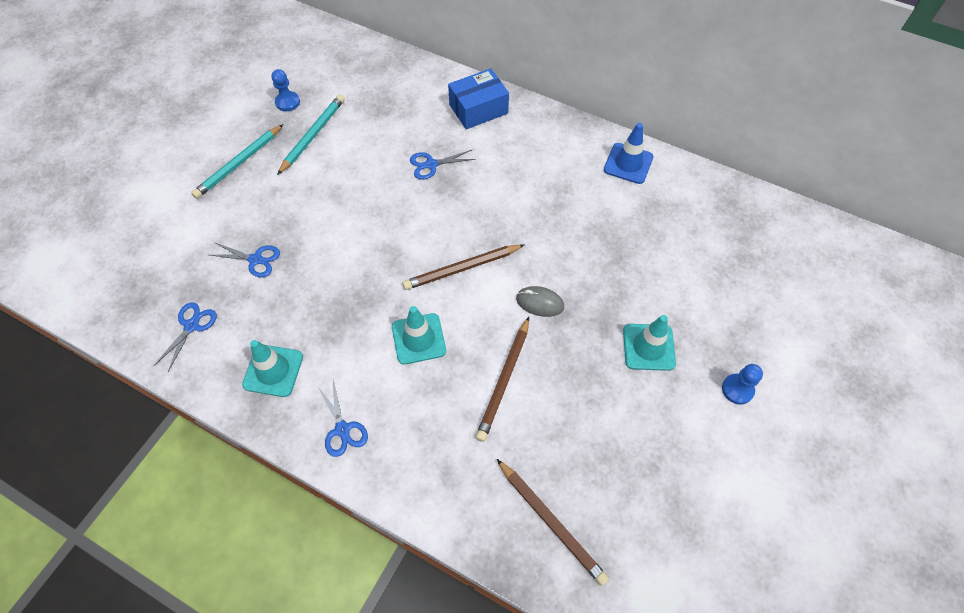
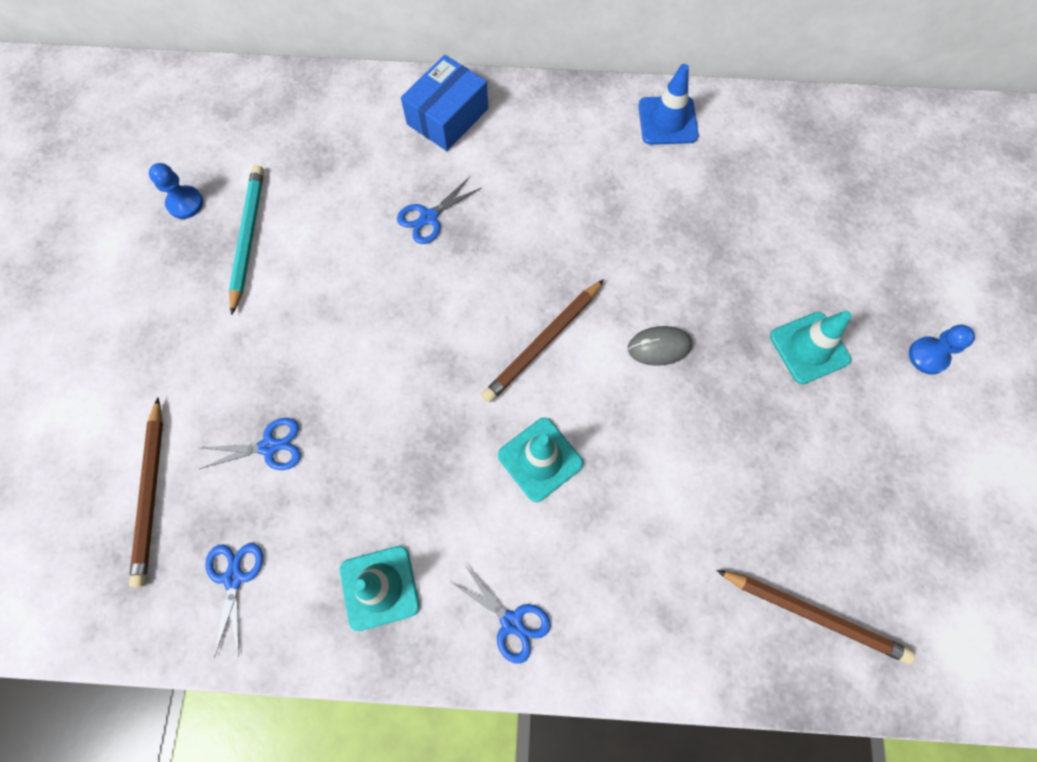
camera: 25 degrees left, 10 degrees up
(239, 163) = (167, 319): turquoise pencil -> none
(504, 380) = (670, 466): brown pencil -> brown pencil (151, 494)

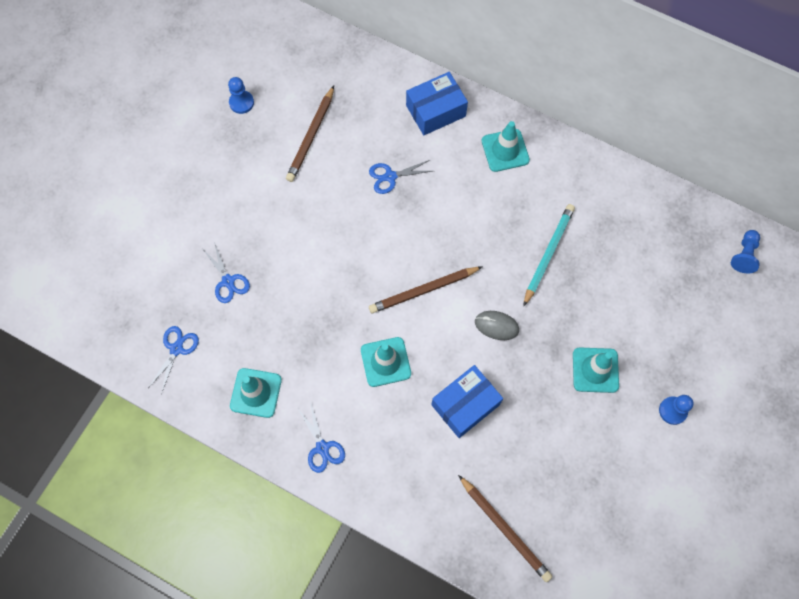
camera: 25 degrees right, 0 degrees up
(151, 494) = (150, 279): brown pencil -> brown pencil (311, 136)
(248, 237) = (271, 142): turquoise pencil -> turquoise pencil (548, 254)
(269, 446) = (228, 281): blue scissors -> blue scissors turned 45 degrees clockwise
(557, 129) = (505, 150): none -> turquoise traffic cone
(667, 121) = (585, 175): blue traffic cone -> none
(673, 468) = (465, 404): none -> blue box
(898, 137) = (744, 255): none -> blue pawn

